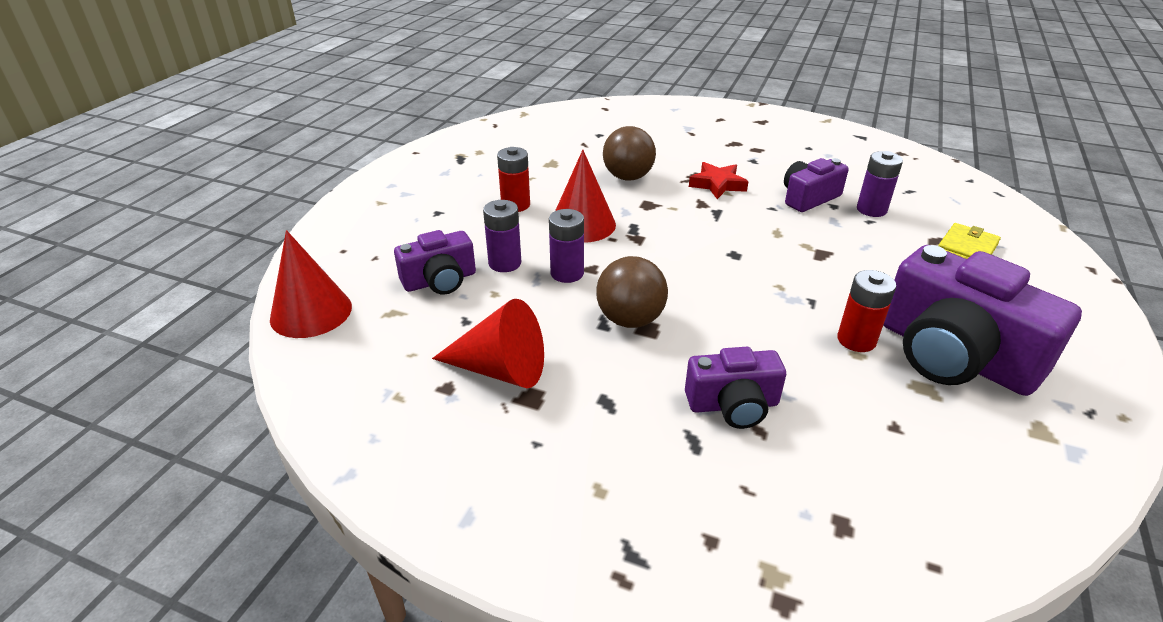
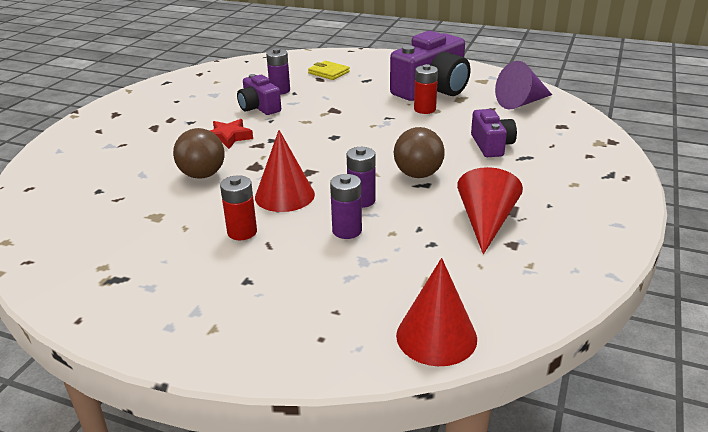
camera: 90 degrees left, 5 degrees down
(440, 280) = (376, 263): purple camera -> none
(944, 477) = (521, 102): none -> purple cone

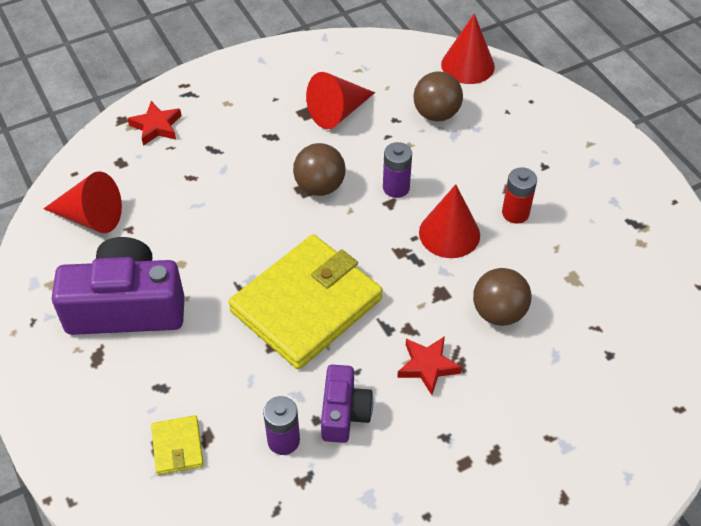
camera: 140 degrees left, 20 degrees up
(336, 127) = (306, 305): none -> yellow wallet
(347, 231) = (438, 165): purple battery -> none
(402, 268) = (436, 114): none -> brown ball
(424, 109) = (188, 274): red battery -> none
(491, 145) = (214, 180): purple camera -> none
(521, 102) = (90, 217): purple cone -> red cone
(584, 149) = (156, 126): none -> red star

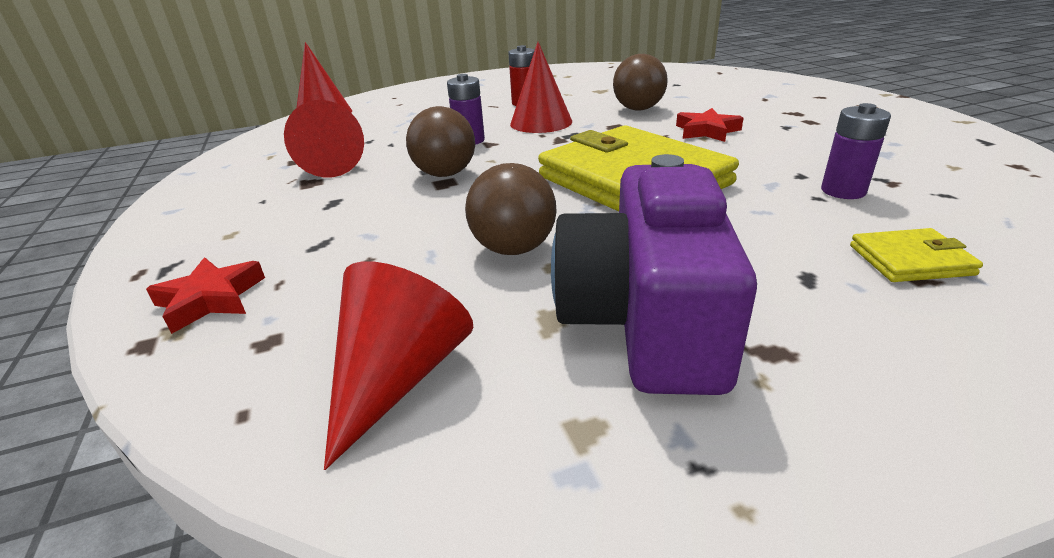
camera: 80 degrees left, 20 degrees down
(344, 413) = (783, 162): purple camera -> none
(436, 114) = (378, 125): brown ball -> brown ball (513, 249)

